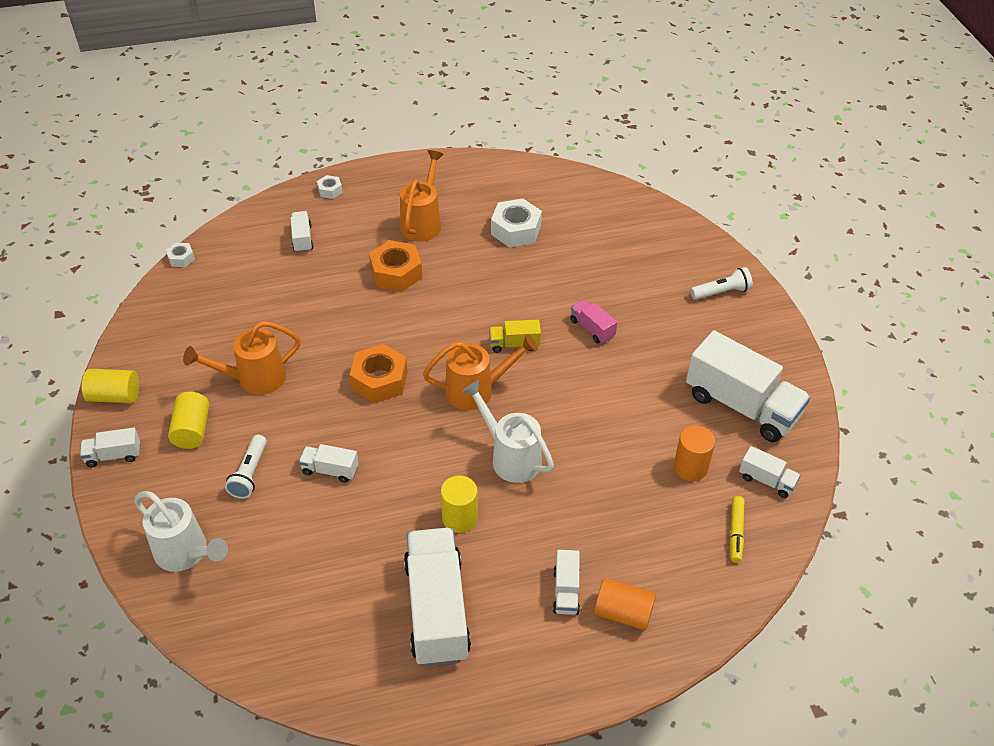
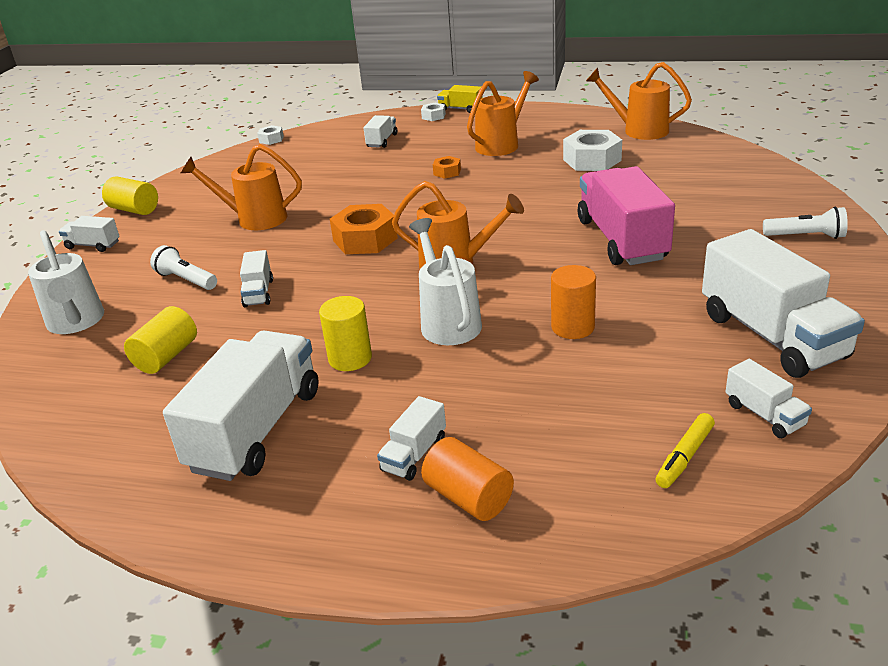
camera: 30 degrees right, 15 degrees down
(192, 430) = (170, 242): yellow cylinder -> yellow cylinder (166, 356)
(250, 473) = (186, 280): white flashlight -> white flashlight turned 90 degrees clockwise
(330, 470) = (258, 293): white truck -> white truck turned 135 degrees counterclockwise
(396, 273) = (447, 172): orange nut -> orange nut, size x0.51
(514, 344) = (524, 237): yellow truck -> yellow truck (460, 109)
(535, 179) = (639, 130): none -> orange watering can
(592, 328) = (622, 240): pink truck -> pink truck, size x2.16
(690, 467) = (662, 378): orange cylinder -> orange cylinder (573, 327)

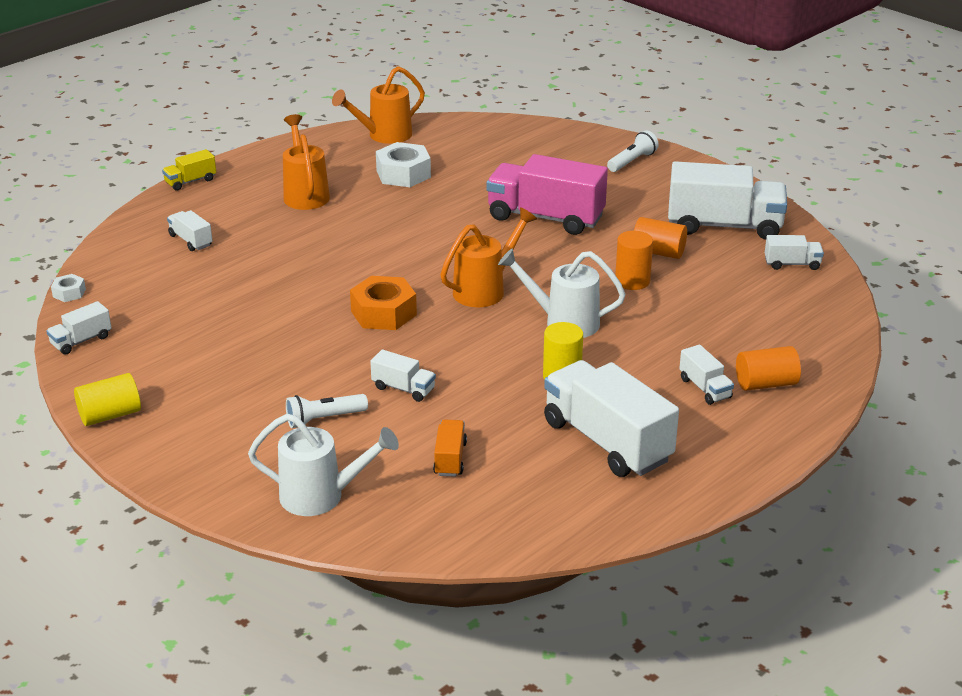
camera: 60 degrees left, 0 degrees up
(93, 245) = (160, 457): white truck -> white truck (81, 341)
(166, 356) = (450, 459): yellow cylinder -> orange truck
(254, 219) = (253, 353): orange watering can -> none
(433, 116) = (181, 198): white nut -> none
(447, 172) = (317, 236): orange nut -> none
(651, 319) = (658, 252): none -> orange cylinder
(684, 457) = (801, 303): yellow marker -> none

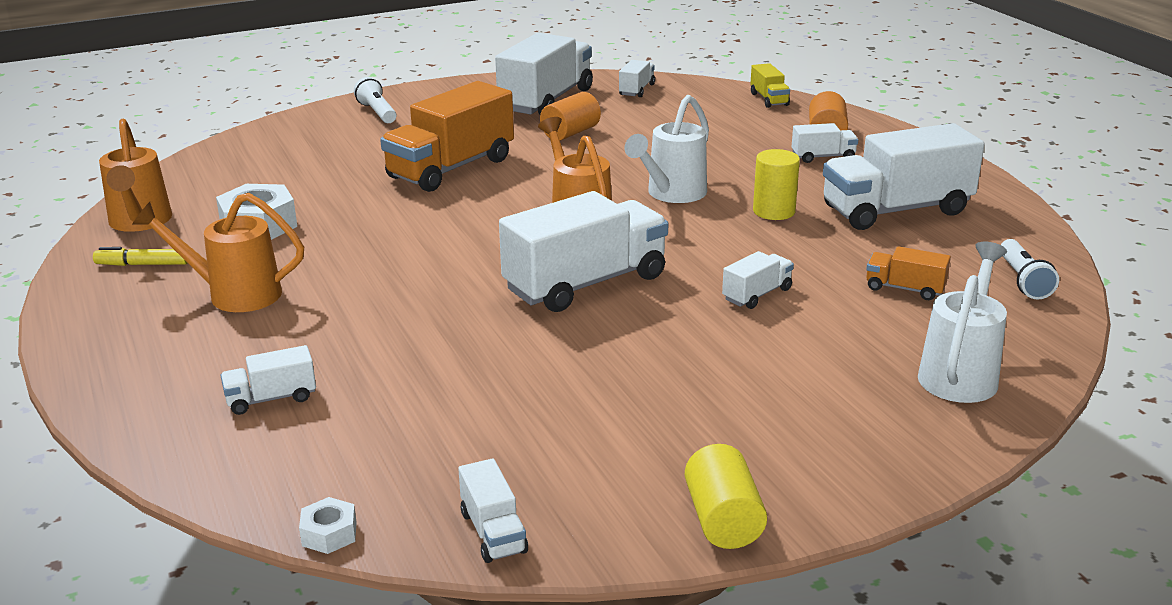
camera: 70 degrees left, 5 degrees down
(190, 181) = (82, 379): yellow truck -> yellow truck (769, 99)
(324, 419) = (800, 351): white flashlight -> white flashlight (1023, 281)
(328, 155) = (142, 264): none -> yellow marker
(383, 313) = (585, 283): orange nut -> white truck
(545, 217) = (451, 168): pink truck -> orange truck
(632, 281) = (616, 152): orange cylinder -> none

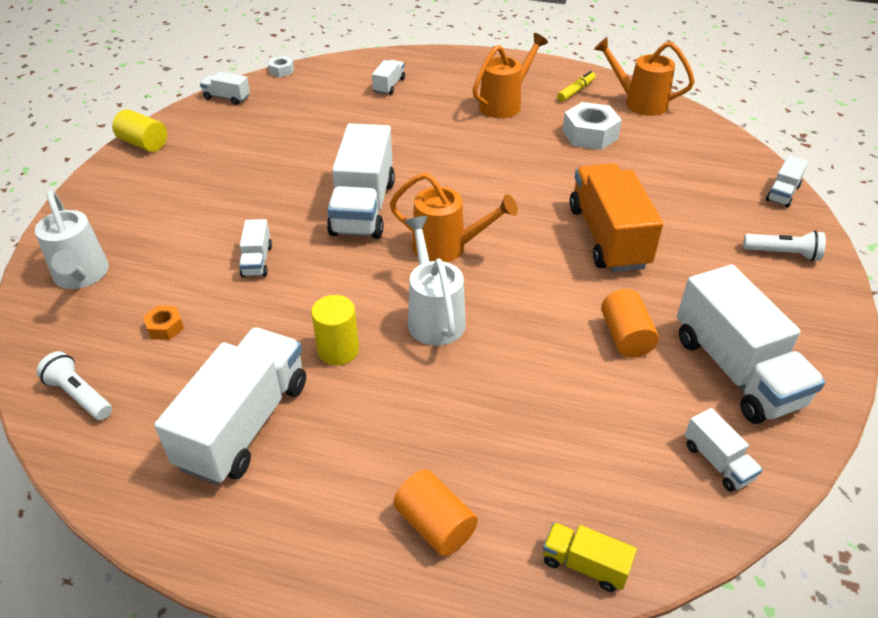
camera: 130 degrees right, 15 degrees up
(823, 157) = (389, 470): white truck -> white truck (782, 193)
(904, 289) = (165, 327): orange truck -> orange nut

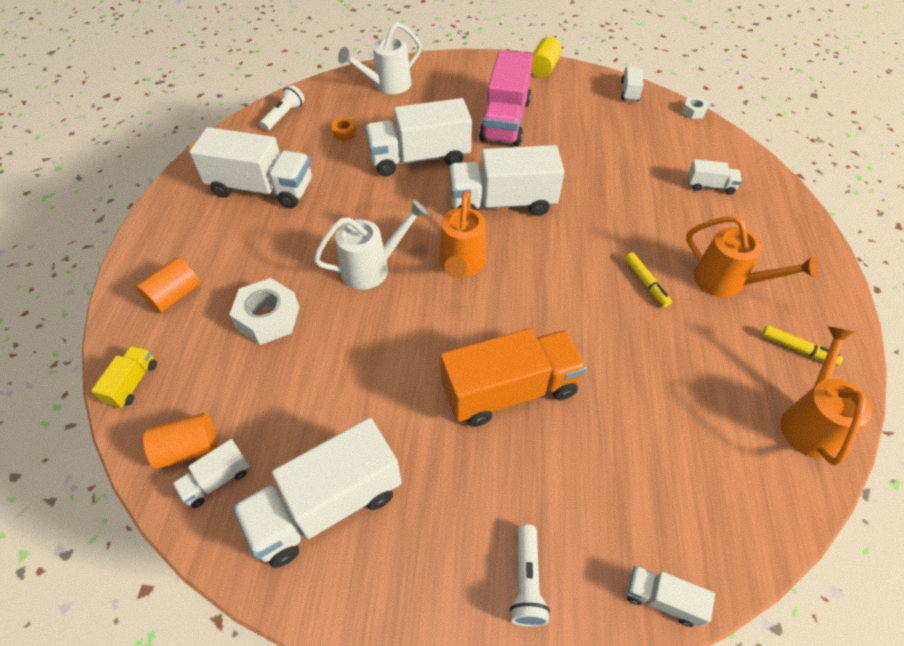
camera: 80 degrees right, 10 degrees up
(224, 185) = (505, 120): none -> pink truck
(257, 261) = (419, 158): white truck -> white truck, size x2.16
(338, 350) = (330, 219): yellow cylinder -> none
(497, 142) = (646, 283): none -> yellow marker
(590, 135) = (702, 367): white nut -> white nut (268, 318)
(625, 337) = (363, 408): orange cylinder -> orange cylinder (188, 448)

